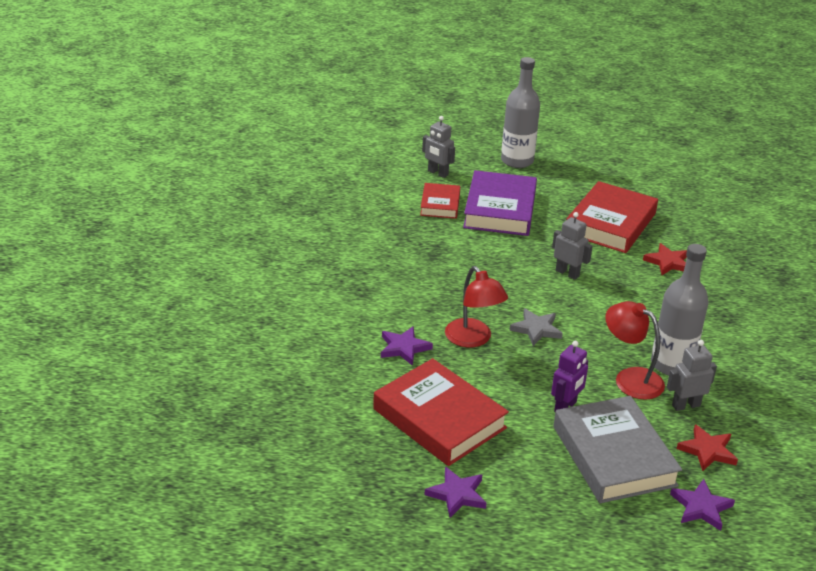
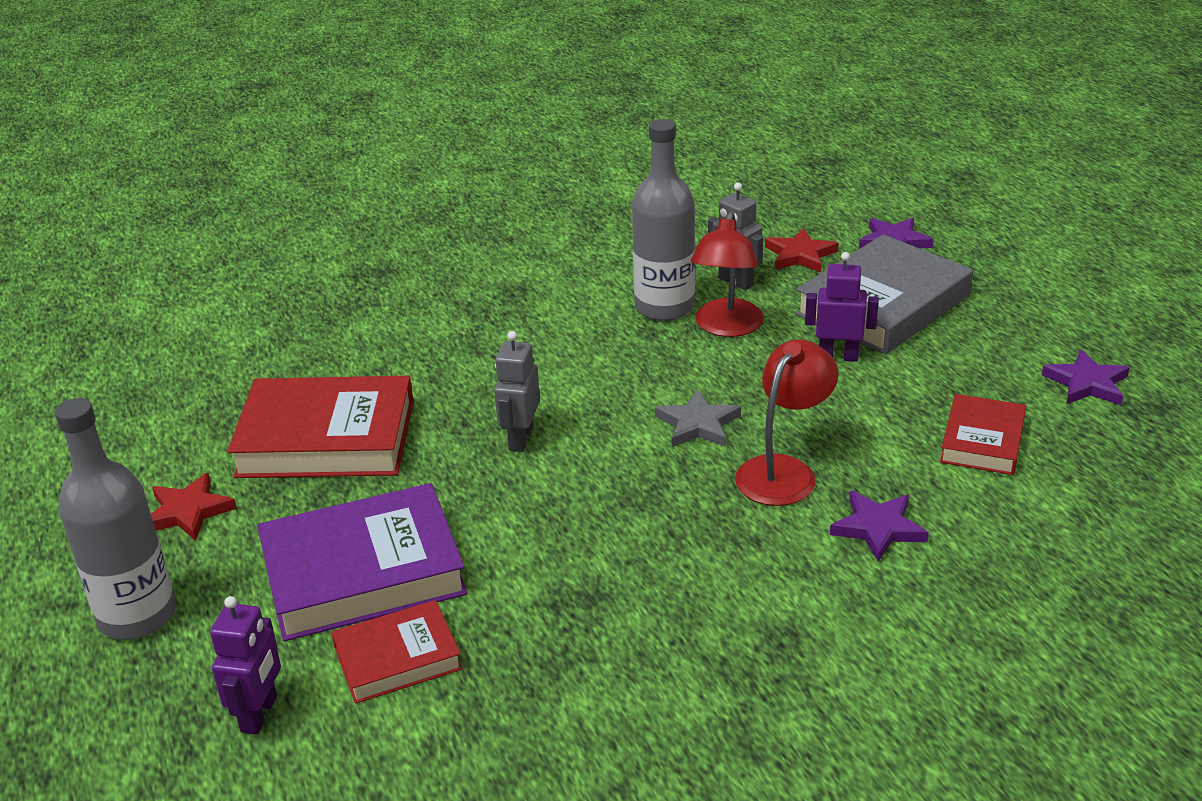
camera: 115 degrees left, 0 degrees up
(437, 173) = (260, 714): grey robot -> purple robot
(439, 418) = (982, 441): red book -> red book, size x0.56
(668, 262) = (410, 361): red star -> red star (188, 511)

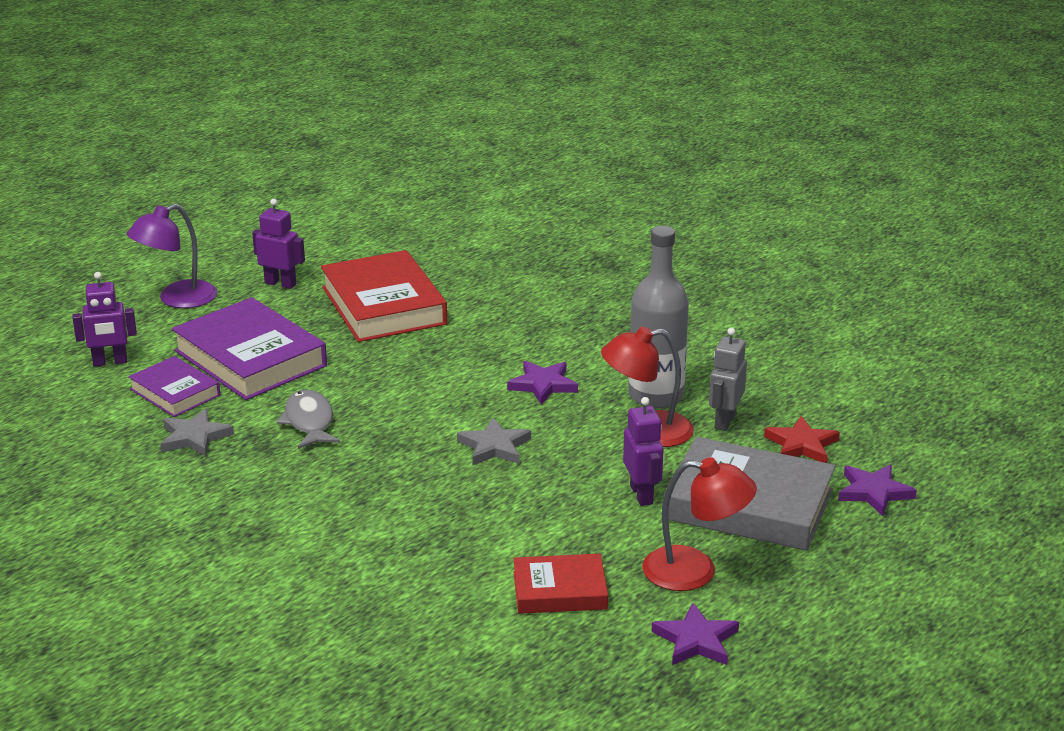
camera: 65 degrees right, 5 degrees down
(137, 616) = (177, 299): grey bottle -> purple lamp
(188, 511) = (280, 283): red star -> purple robot
(397, 658) = (175, 392): red book -> purple book
(520, 439) = (428, 377): grey robot -> none
(527, 657) = (195, 437): none -> grey star
(557, 549) = (309, 422): none -> grey fish
(784, 471) = (456, 497): red lamp -> red lamp (695, 571)
(878, 528) = (405, 554): purple star -> purple star (543, 385)

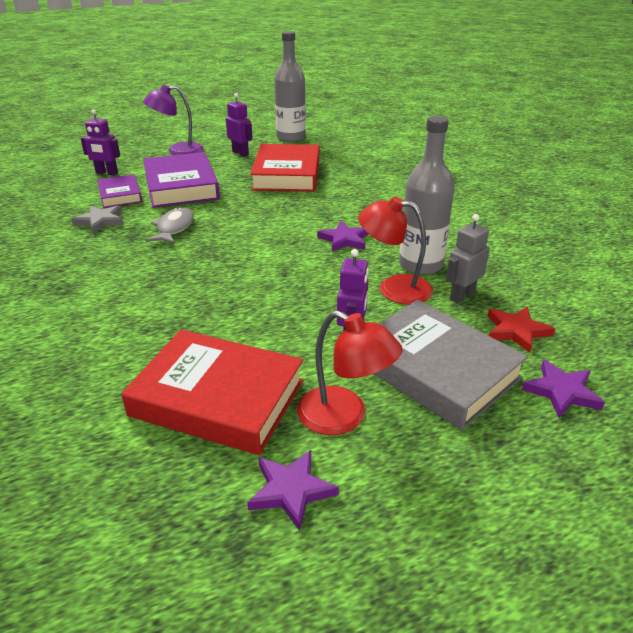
camera: 25 degrees right, 5 degrees up
(330, 239) = (291, 137): none -> grey bottle
(494, 446) = (274, 272): grey star -> none
(560, 590) = (218, 398): red book -> red book, size x1.77

